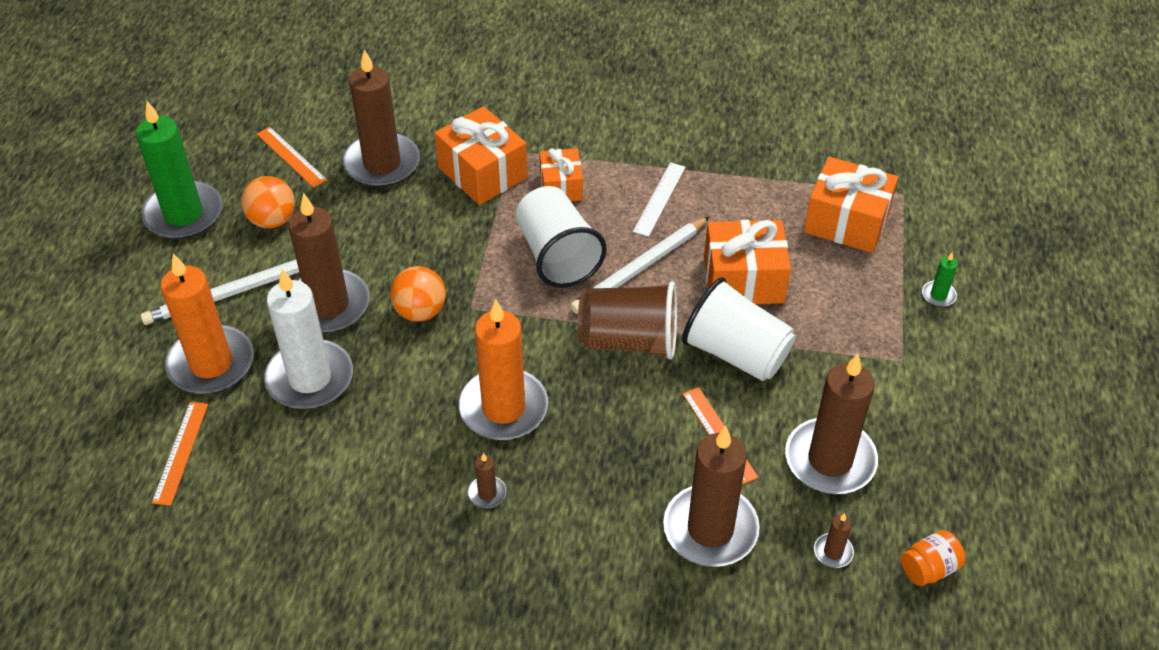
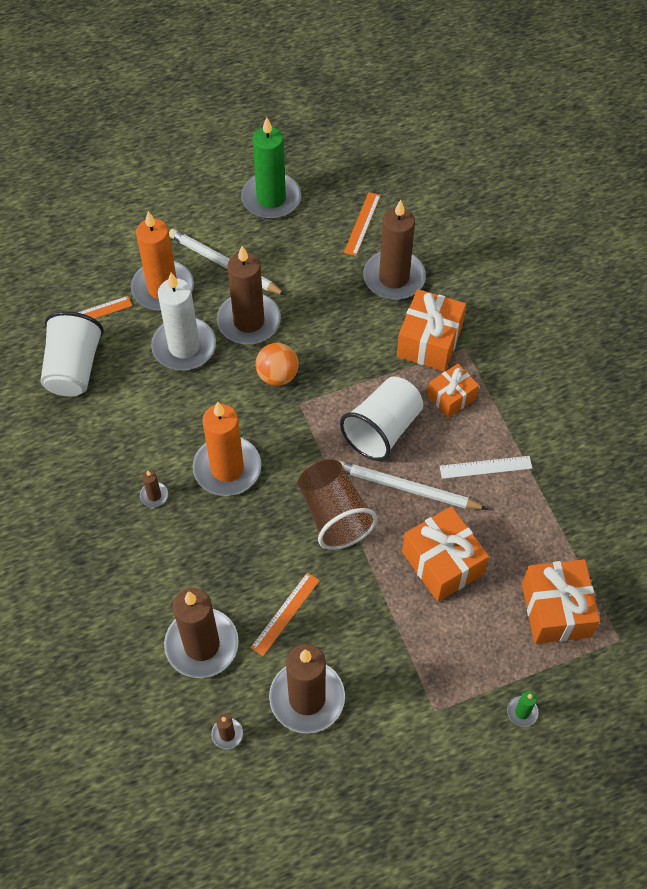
camera: 60 degrees right, 10 degrees up
(272, 220) = (299, 248): orange ball -> none
(736, 353) = (367, 590): white cup -> white cup (74, 368)
(929, 568) = (249, 806): orange jar -> none

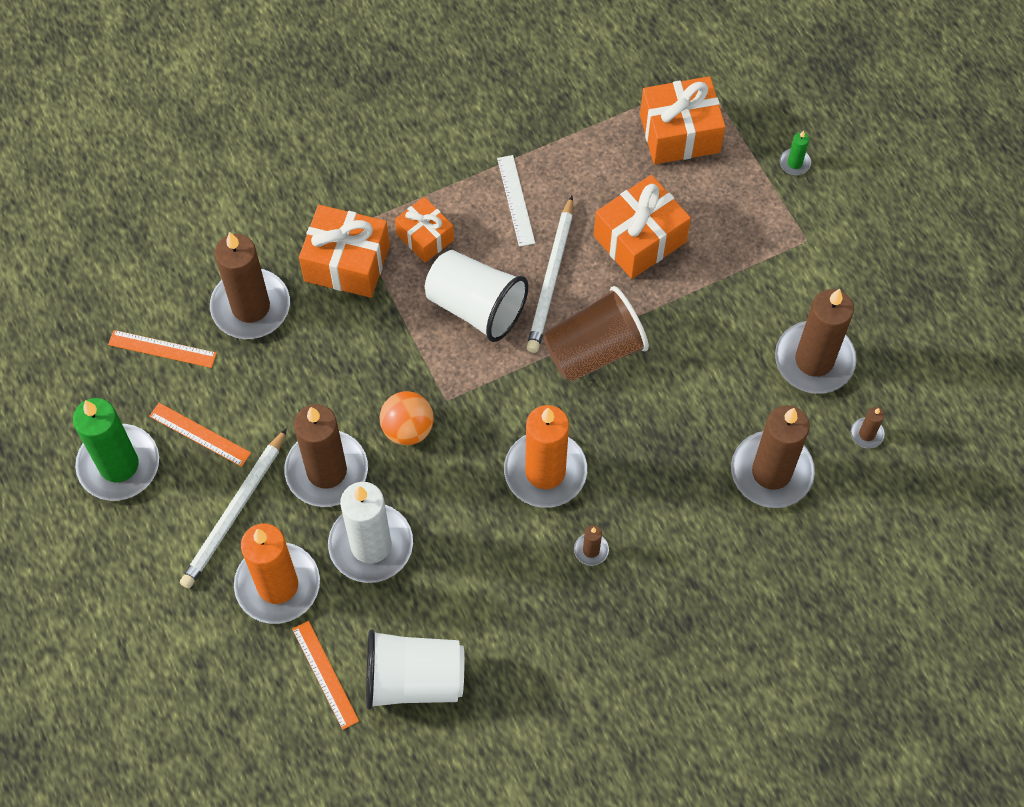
camera: 95 degrees left, 5 degrees up
(285, 613) = (722, 390): orange ruler -> orange ruler (200, 434)

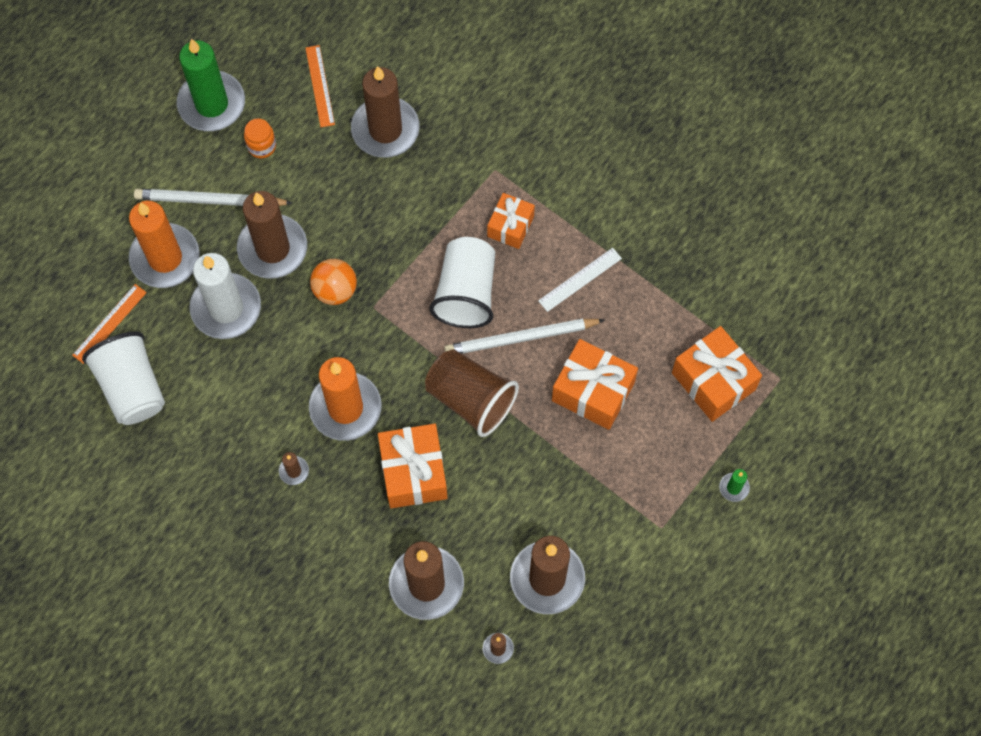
camera: 65 degrees right, 5 degrees up
(200, 434) = (261, 146): orange ruler -> orange jar
(347, 263) = (458, 180): orange gift -> orange gift (413, 472)

